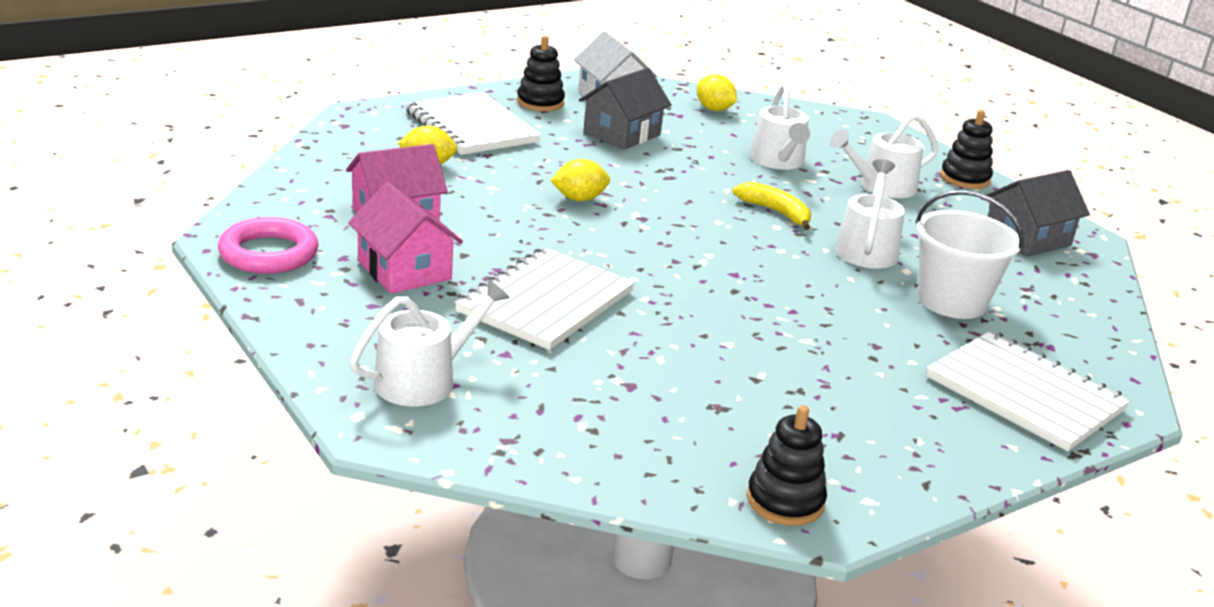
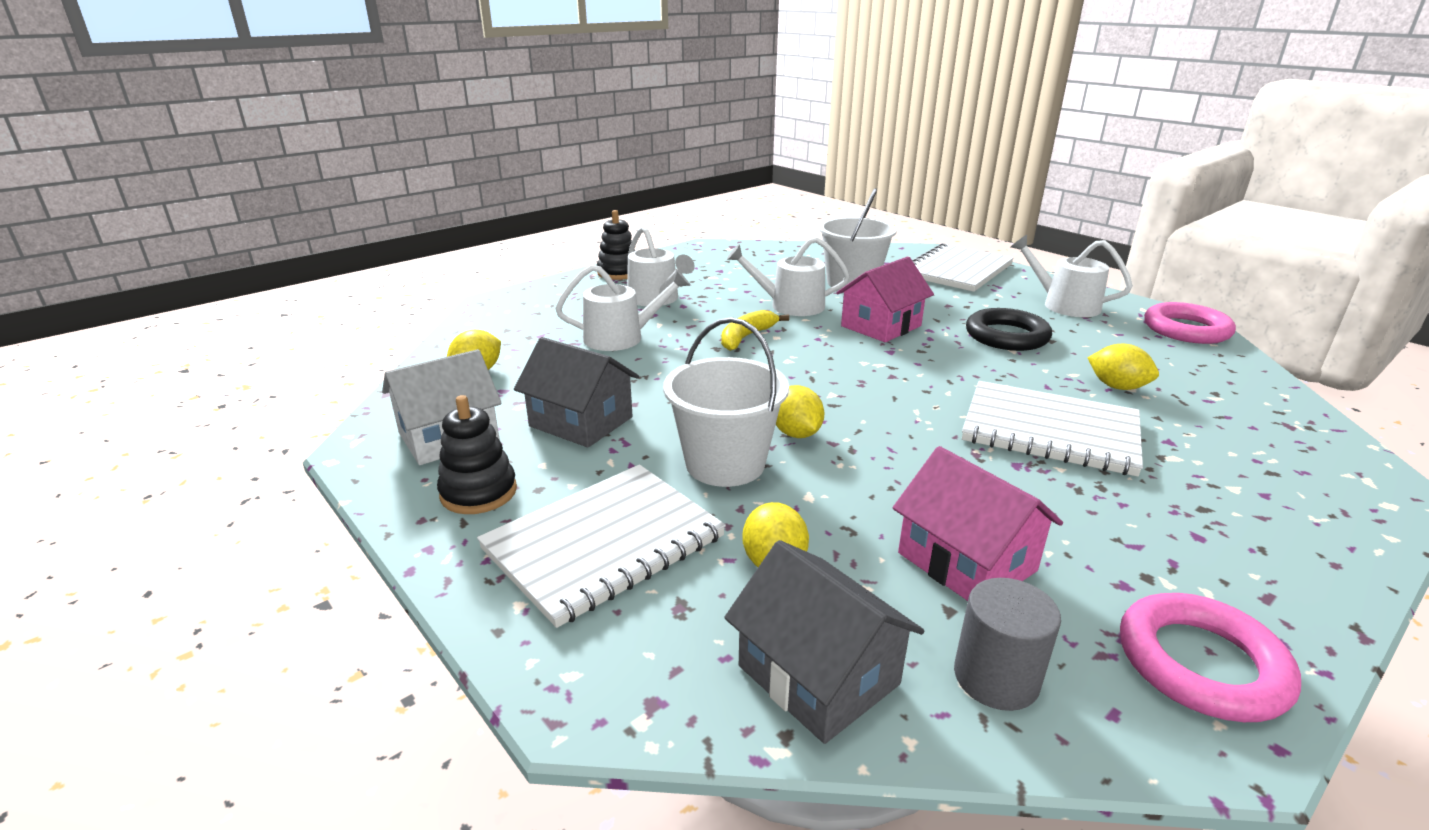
camera: 95 degrees left, 0 degrees up
(302, 197) = (996, 678): none -> grey cylinder
(404, 270) = (1095, 527): pink house -> pink house (881, 326)
(424, 380) = (1278, 477): white watering can -> white watering can (1064, 305)
(545, 169) = (725, 464): none -> white bucket
(623, 372) = (1117, 387): none -> yellow lemon
(770, 352) = (1006, 336): none -> black ring
(785, 501) = (1186, 330): black stacking toy -> pink ring
(1027, 238) = (722, 260): grey house -> grey house (818, 675)

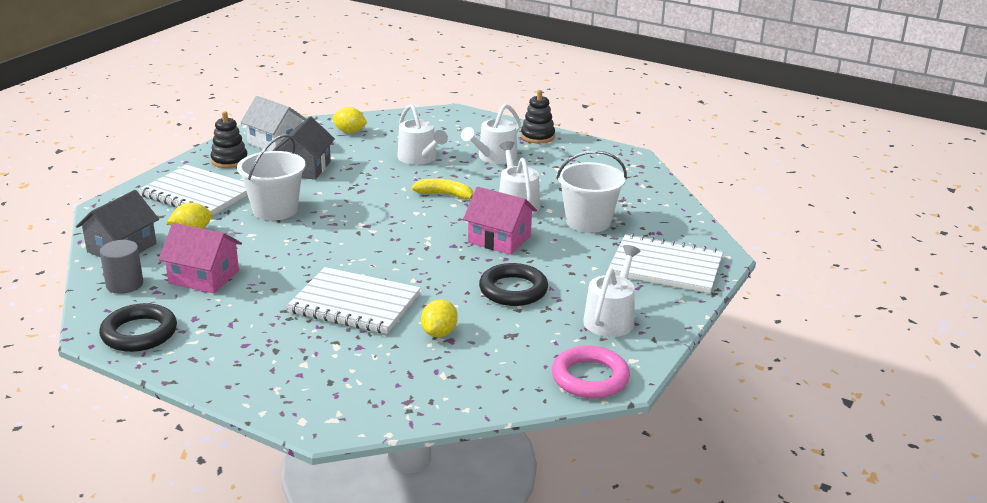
camera: 70 degrees right, 0 degrees up
(796, 433) = (316, 224): yellow lemon -> none
(966, 561) = (204, 277): pink house -> pink house turned 75 degrees clockwise
(1050, 431) = (354, 303): white notebook -> white notebook turned 75 degrees counterclockwise
(1201, 664) = (139, 333): pink ring -> black ring

